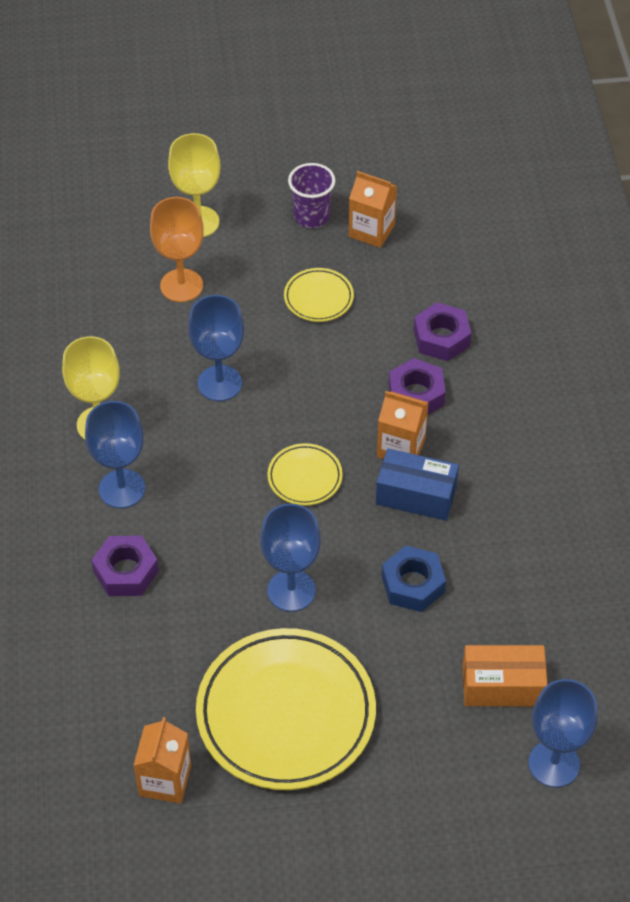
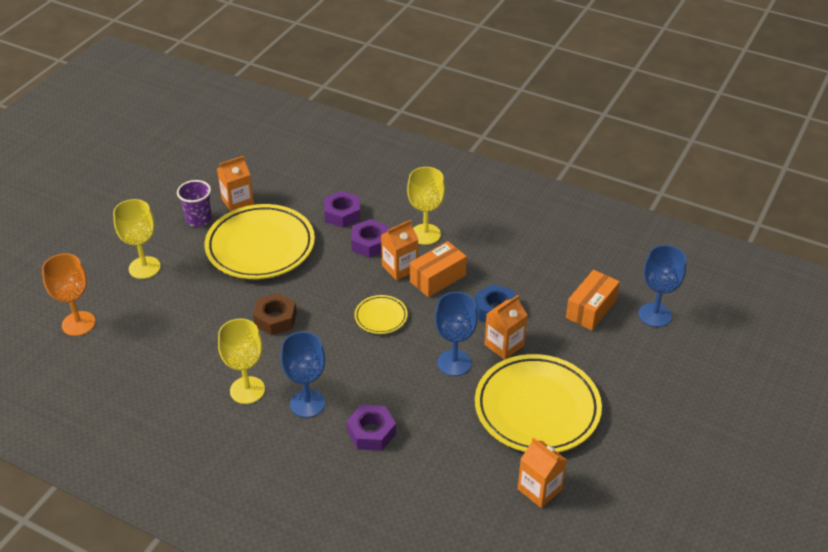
camera: 55 degrees left, 10 degrees down
(181, 285) = (183, 299): orange goblet -> orange goblet (78, 323)
(219, 383) = (275, 319): blue goblet -> brown nut
(318, 298) = (260, 246): yellow plate -> yellow plate, size x2.19
(361, 625) = (504, 345): none -> orange carton
(416, 495) = (437, 278): blue box -> orange box
(482, 439) = (425, 234): none -> yellow goblet

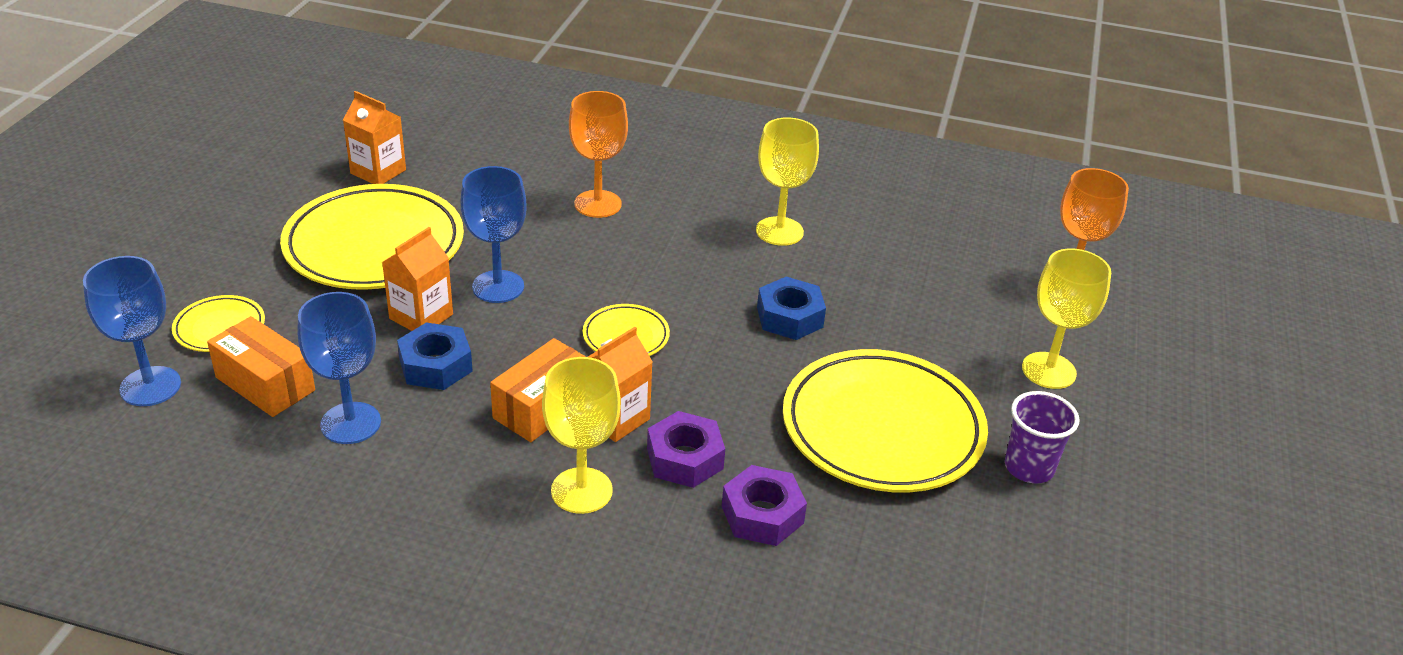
camera: 165 degrees right, 5 degrees down
(237, 202) = (984, 516): orange carton -> none
(275, 319) = (789, 317): brown nut -> blue nut
(307, 403) = (692, 225): blue goblet -> blue goblet (350, 423)
(371, 432) = (598, 204): purple nut -> orange goblet
(591, 309) = (265, 384): orange box -> orange box turned 75 degrees counterclockwise
(626, 350) = (220, 328): none -> yellow plate

